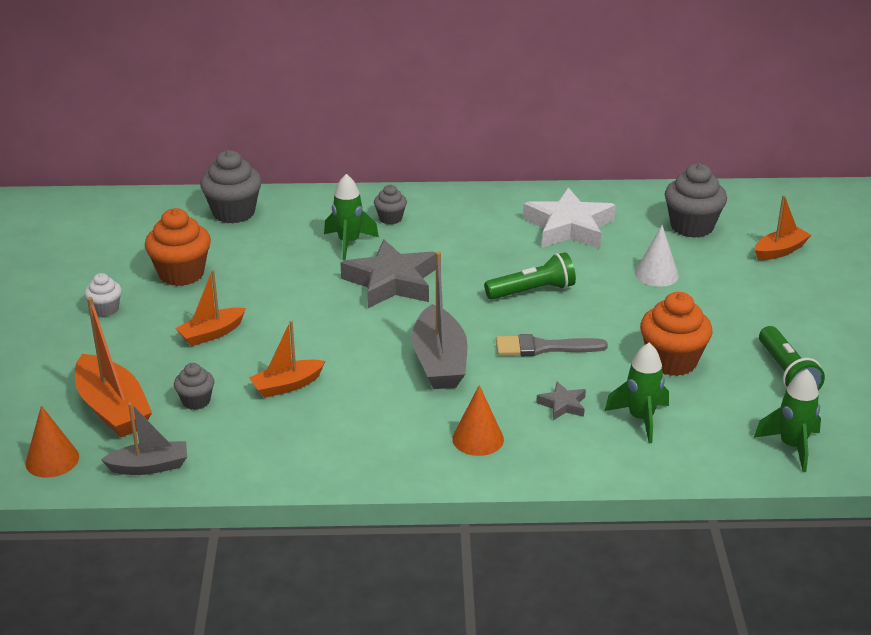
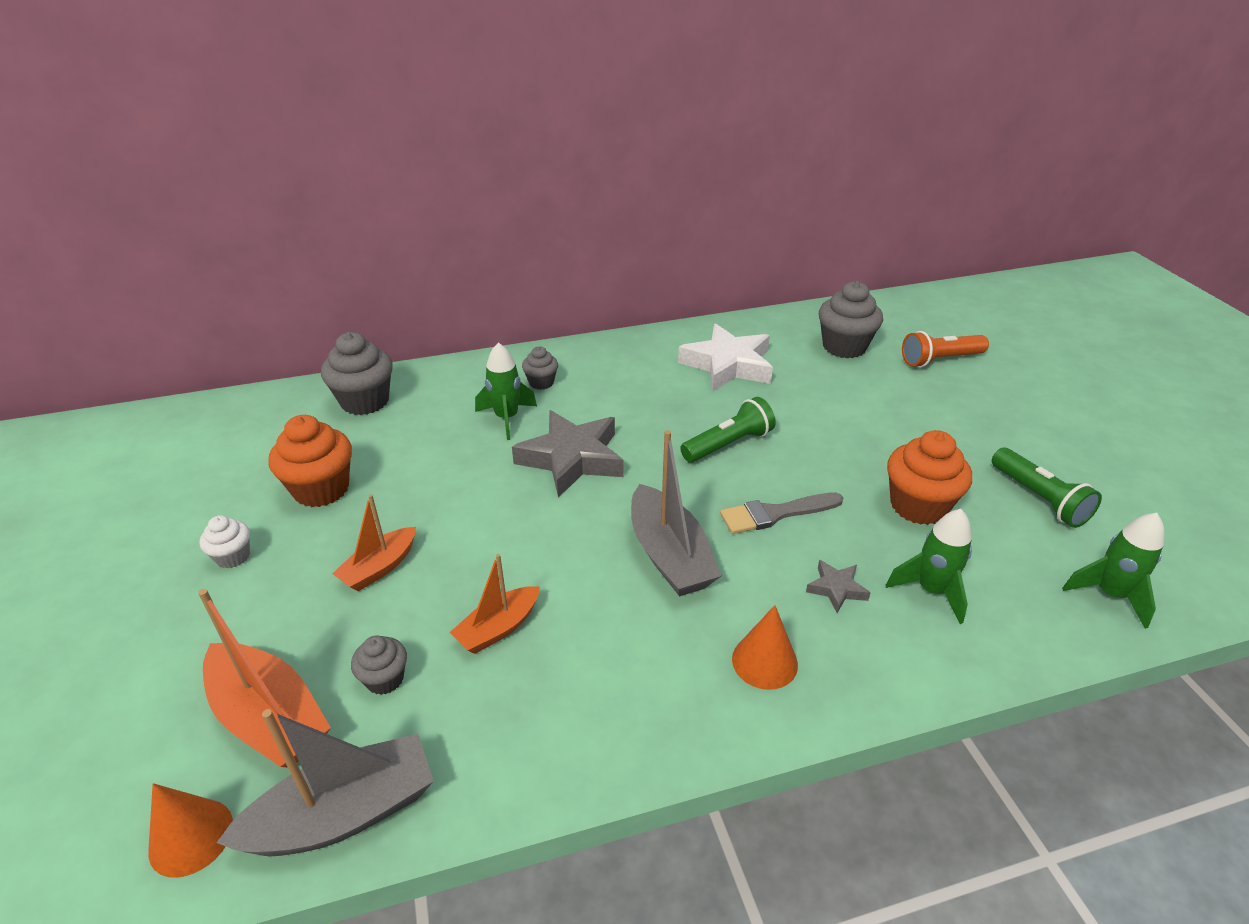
camera: 15 degrees left, 5 degrees up
(149, 466) = (344, 814): grey boat -> grey boat, size x1.62
(656, 274) = (841, 403): white cone -> none
(780, 251) = (940, 360): orange boat -> orange flashlight

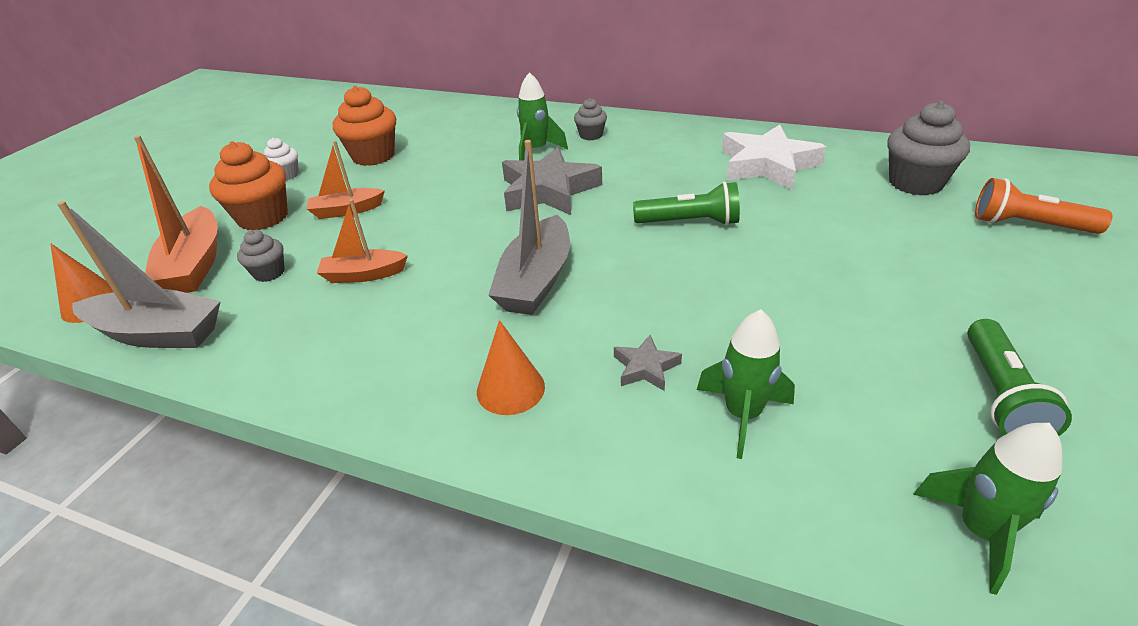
camera: 40 degrees right, 0 degrees up
(365, 401) = (460, 115): grey cupcake -> none
(775, 514) = (665, 288): grey brush -> none
(918, 506) = (825, 339): orange cupcake -> orange cupcake (263, 217)

